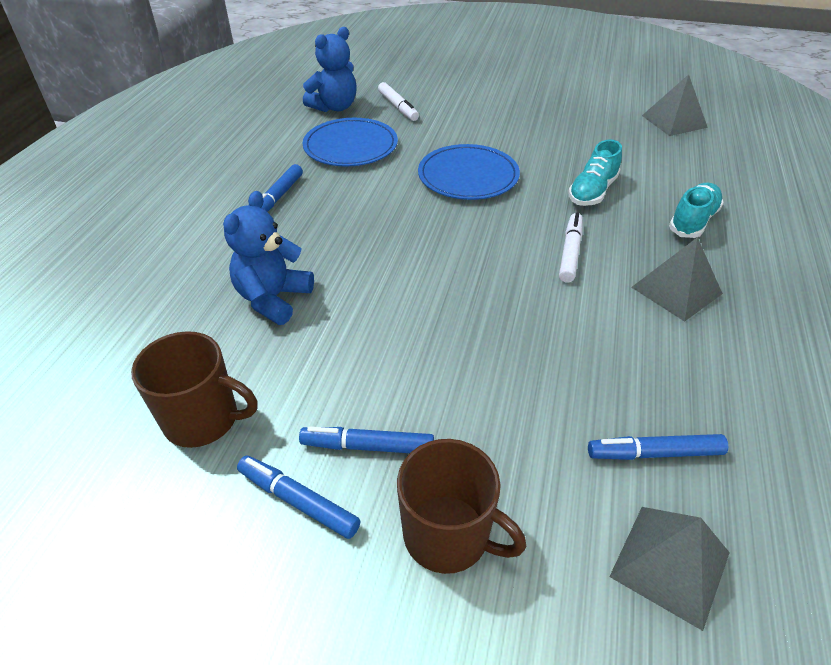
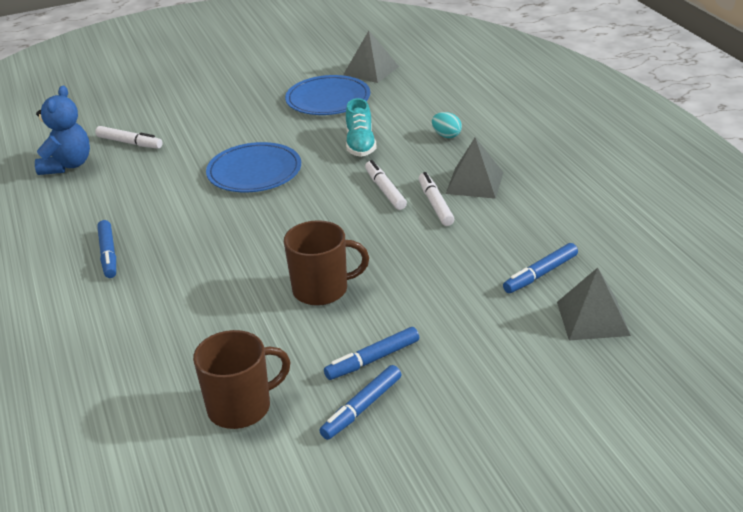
camera: 35 degrees left, 10 degrees down
(273, 299) = (198, 318): blue teddy bear -> none
(299, 501) = (362, 408): blue marker -> blue marker turned 45 degrees counterclockwise
(350, 146) = (124, 190): blue plate -> blue plate (328, 99)
(448, 535) = (468, 371): brown mug -> brown mug (322, 290)
(608, 295) = (435, 205): none -> white marker
(692, 221) = (446, 135): turquoise shoe -> turquoise egg

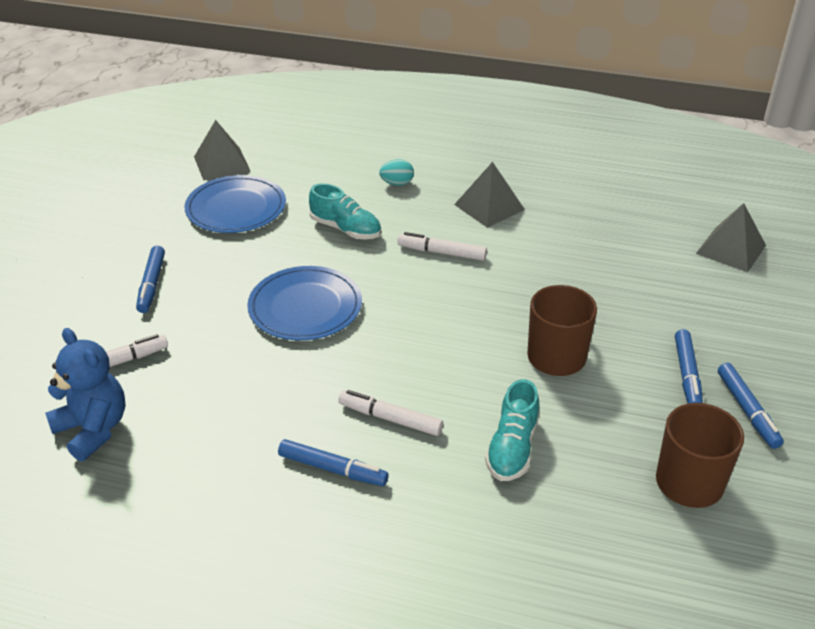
camera: 55 degrees left, 5 degrees up
(197, 312) = (512, 448): none -> turquoise shoe
(435, 205) = (498, 240): white marker -> white marker (391, 419)
(541, 274) = (653, 242): blue marker -> blue marker (152, 284)

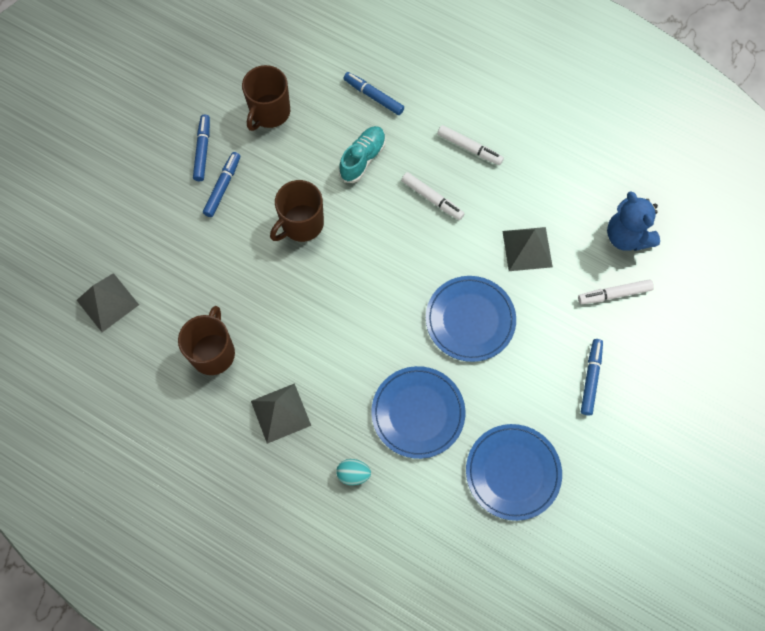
camera: 165 degrees left, 30 degrees up
(222, 164) = (521, 559): grey pyramid -> grey pyramid (527, 248)
(332, 469) = (477, 170): blue marker -> blue marker (374, 97)
(346, 229) = (418, 413): turquoise shoe -> blue plate
(442, 253) = (344, 358): white marker -> white marker (469, 148)
(586, 233) = (213, 352): none -> brown mug

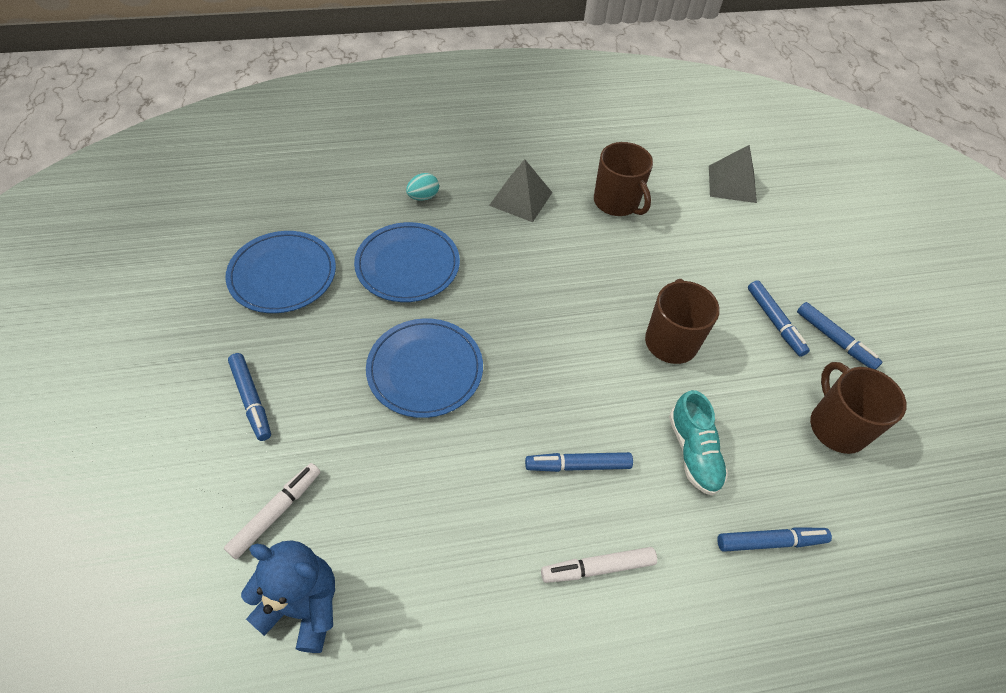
camera: 135 degrees right, 15 degrees down
(432, 198) = (578, 465): white marker -> blue marker
(527, 248) = (422, 490): grey pyramid -> none

